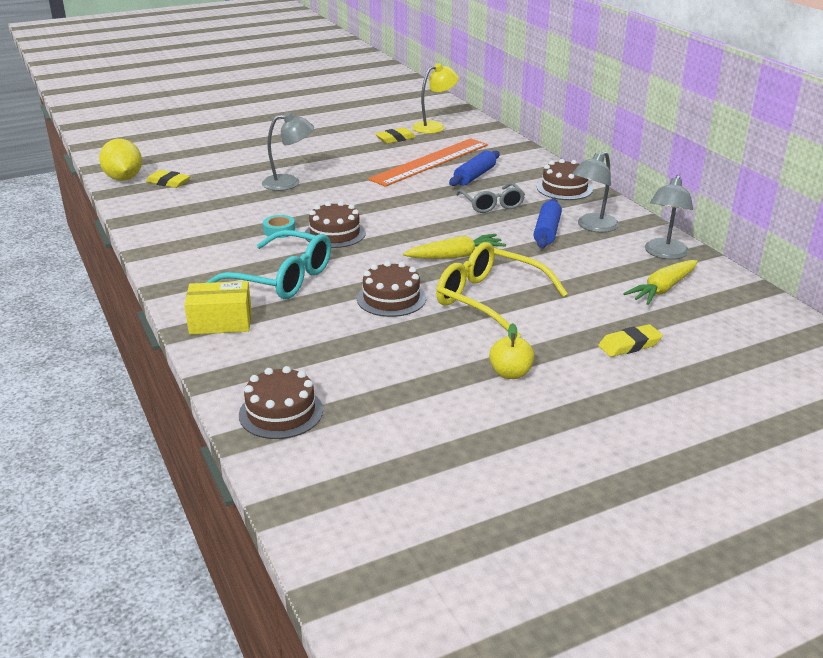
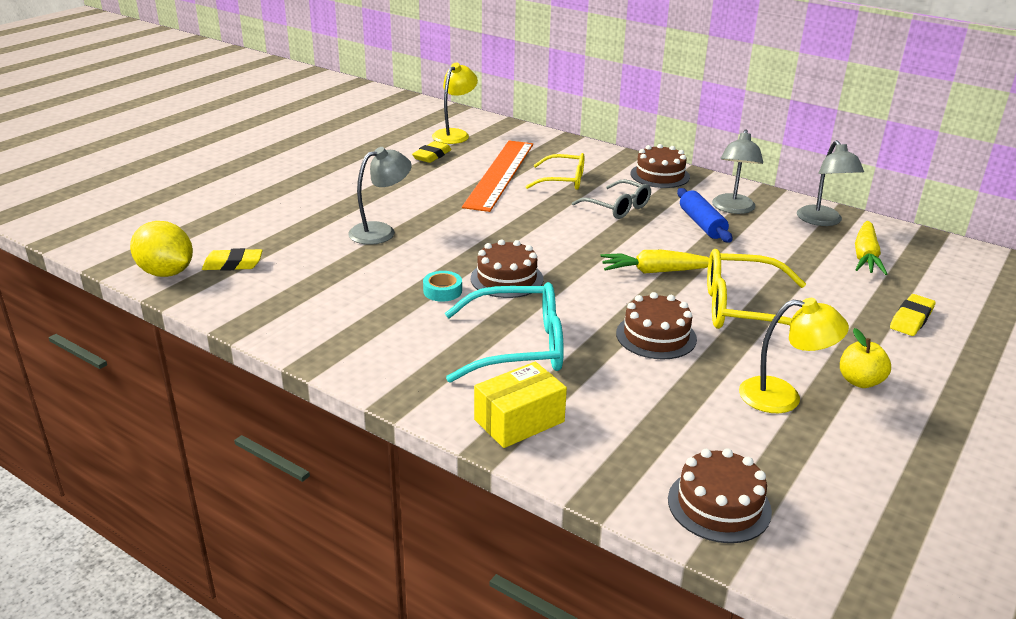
camera: 30 degrees left, 0 degrees up
(430, 364) = (783, 397): none -> yellow lamp
(456, 256) = (655, 271): yellow carrot -> yellow carrot turned 135 degrees counterclockwise
(474, 176) = (563, 180): blue rolling pin -> yellow glasses

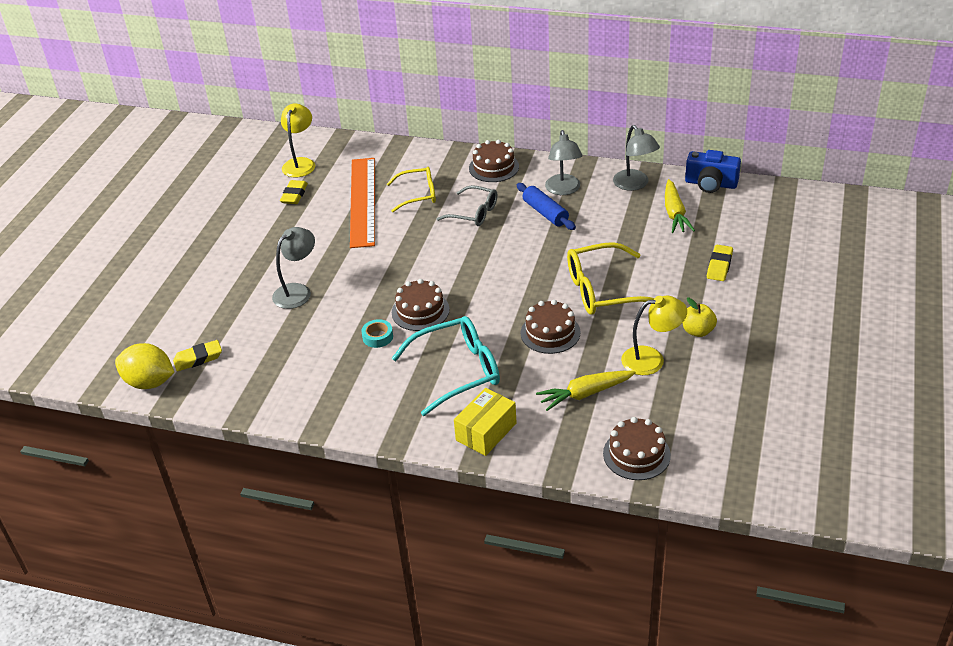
camera: 15 degrees left, 10 degrees up
(655, 271) = (528, 272): yellow carrot -> yellow carrot (585, 394)
(921, 239) = (711, 184): none -> blue camera

